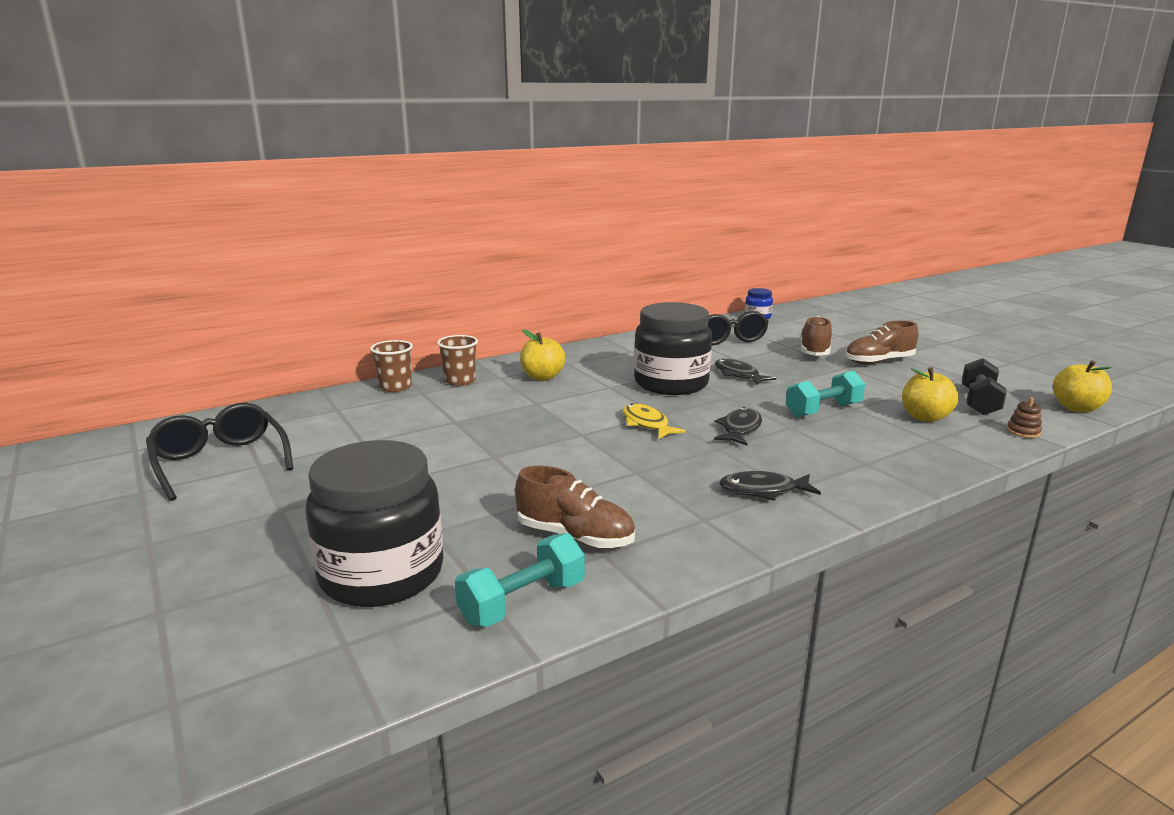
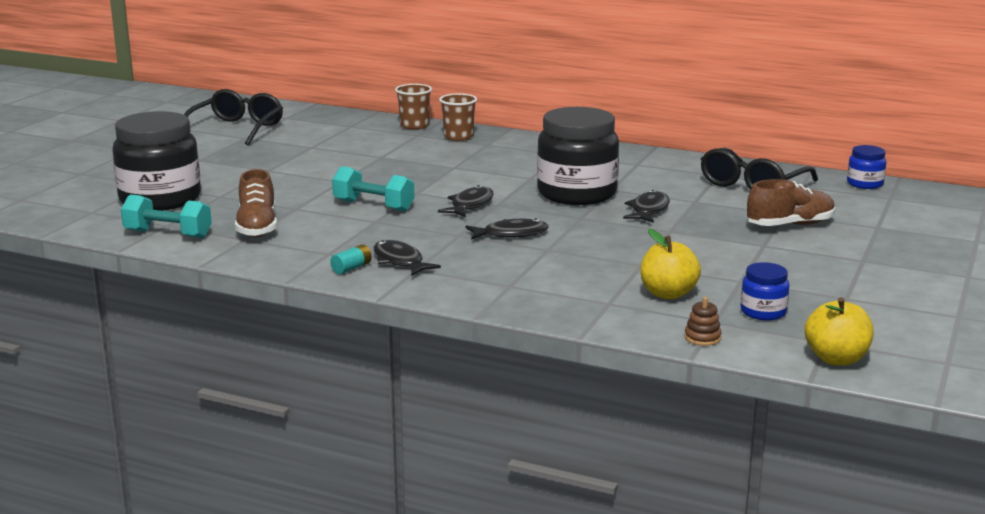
camera: 55 degrees right, 0 degrees up
(542, 377) = (512, 155): yellow apple -> none
(646, 424) = (470, 205): yellow fish -> black fish
(760, 518) = (351, 268): none -> turquoise battery
(823, 410) = (611, 254): turquoise dumbbell -> turquoise dumbbell (373, 206)
(878, 362) = (814, 255): brown shoe -> none
(979, 402) = (763, 312): black dumbbell -> blue jar

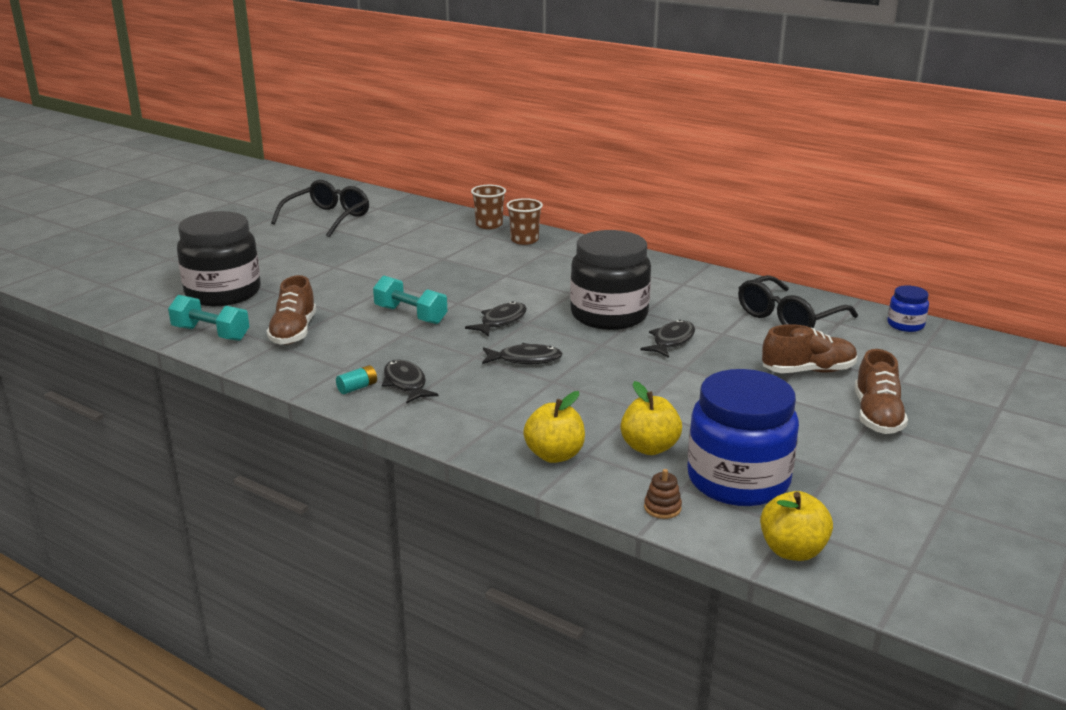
camera: 10 degrees right, 5 degrees up
(579, 306) = (554, 455): none -> yellow apple
(763, 312) = (738, 480): blue jar -> blue jar, size x2.18
(868, 254) = (877, 416): none -> brown shoe

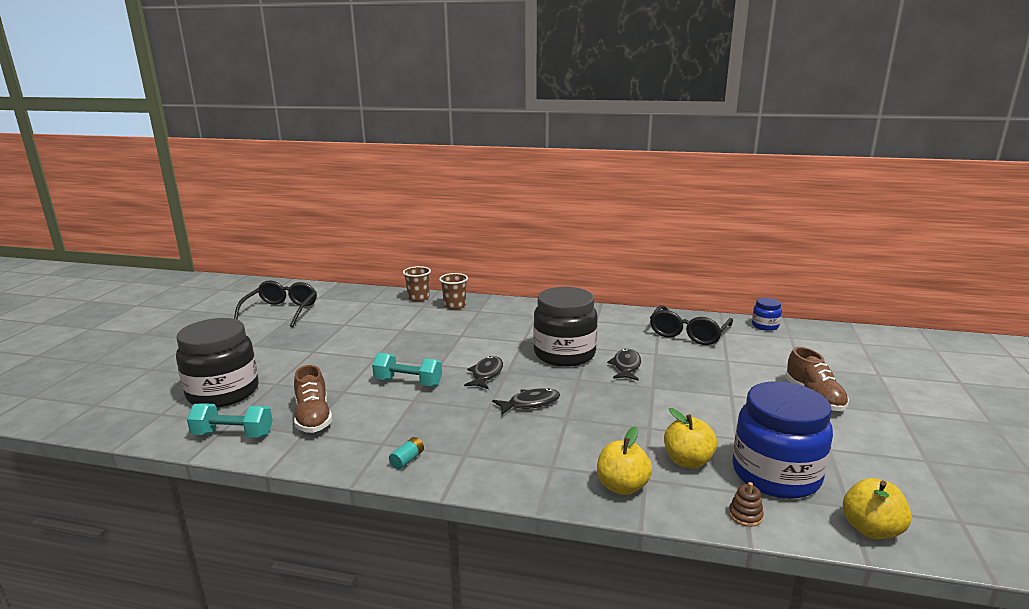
camera: 20 degrees left, 5 degrees down
(405, 383) = (447, 446): black fish -> none
(808, 371) = (738, 371): brown shoe -> none

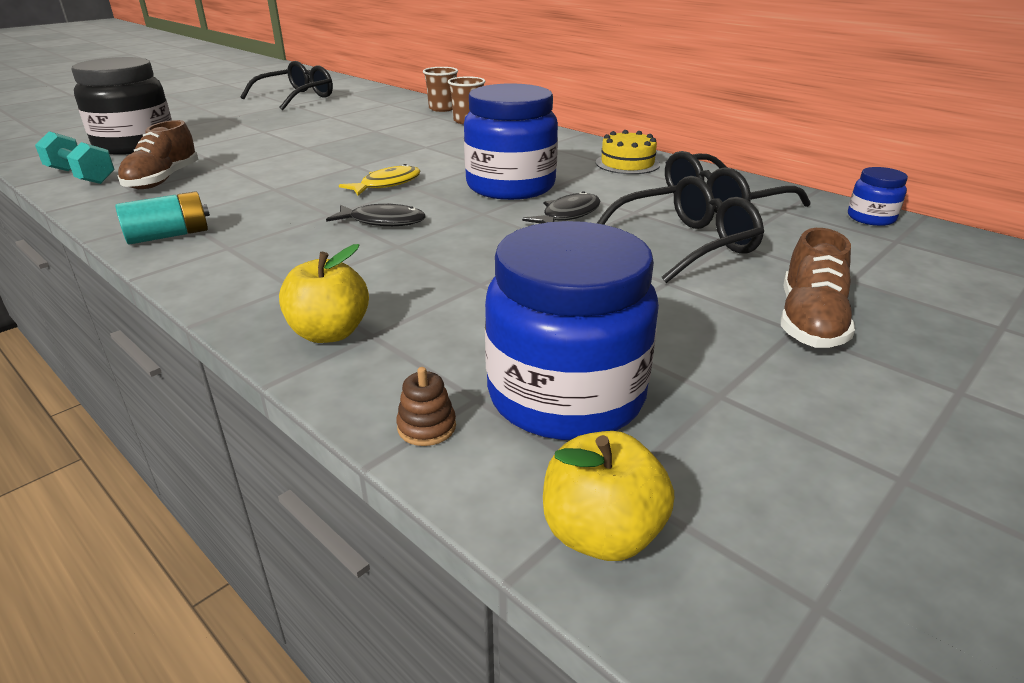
camera: 30 degrees right, 10 degrees up
(407, 460) = (169, 235): turquoise battery -> turquoise battery, size x1.70
(408, 382) = (297, 173): turquoise dumbbell -> none
(486, 374) = (387, 184): black fish -> yellow fish
(564, 354) = (510, 186): black jar -> blue jar
(604, 318) = (627, 163): none -> yellow cake
(688, 461) = (464, 335): yellow apple -> none
(708, 368) = (684, 244): none -> black glasses

